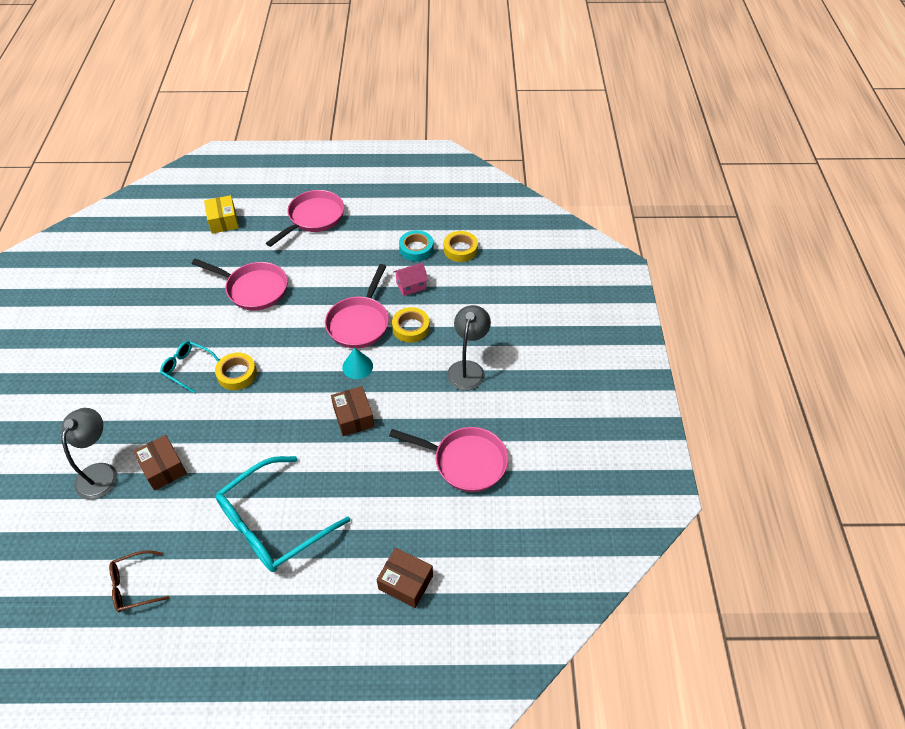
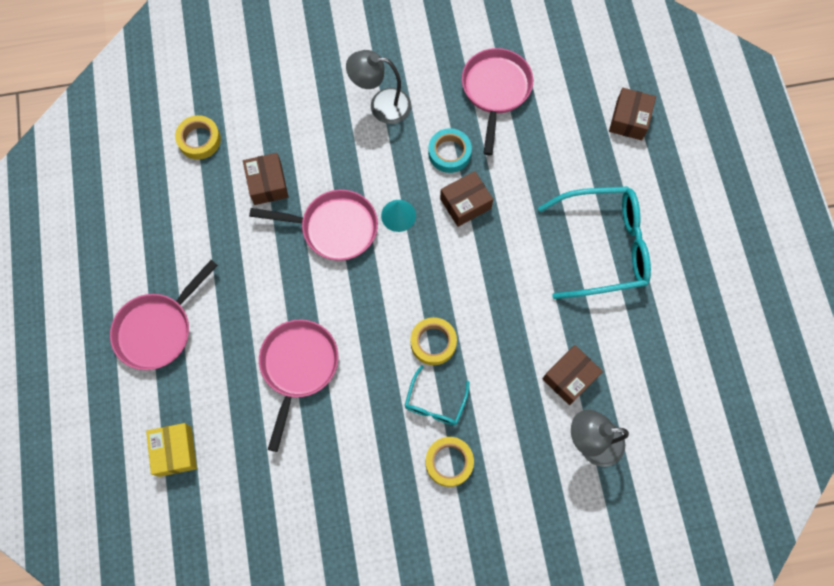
camera: 100 degrees left, 20 degrees up
(134, 585) = (698, 354): brown glasses -> none
(223, 221) = (175, 451): yellow box -> yellow box turned 75 degrees counterclockwise
(273, 524) = (603, 247): turquoise glasses -> turquoise glasses turned 45 degrees counterclockwise
(313, 218) = (158, 329): pink pan -> pink pan turned 75 degrees counterclockwise
(411, 286) = (267, 184): pink house -> brown box
(411, 328) = (333, 171): yellow tape -> yellow tape (449, 462)
(416, 249) = (203, 190): turquoise tape -> turquoise tape (449, 153)

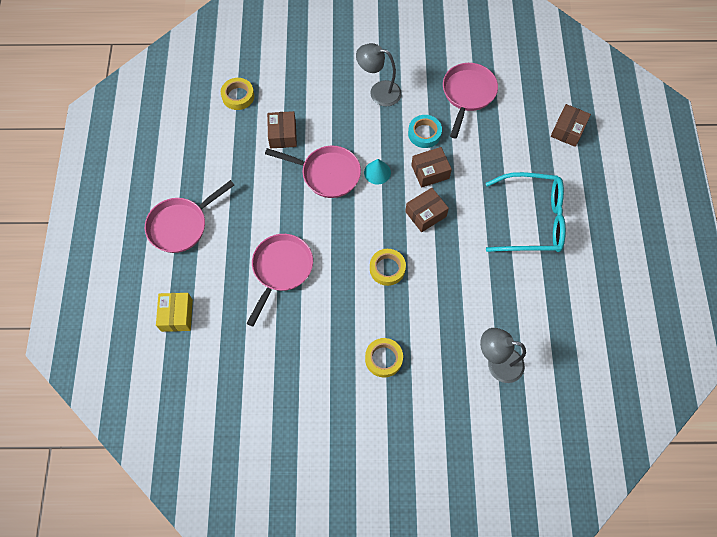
camera: 10 degrees right, 5 degrees down
(435, 402) = (380, 313): turquoise glasses -> none
(570, 377) = (489, 312): brown box -> brown box (425, 214)

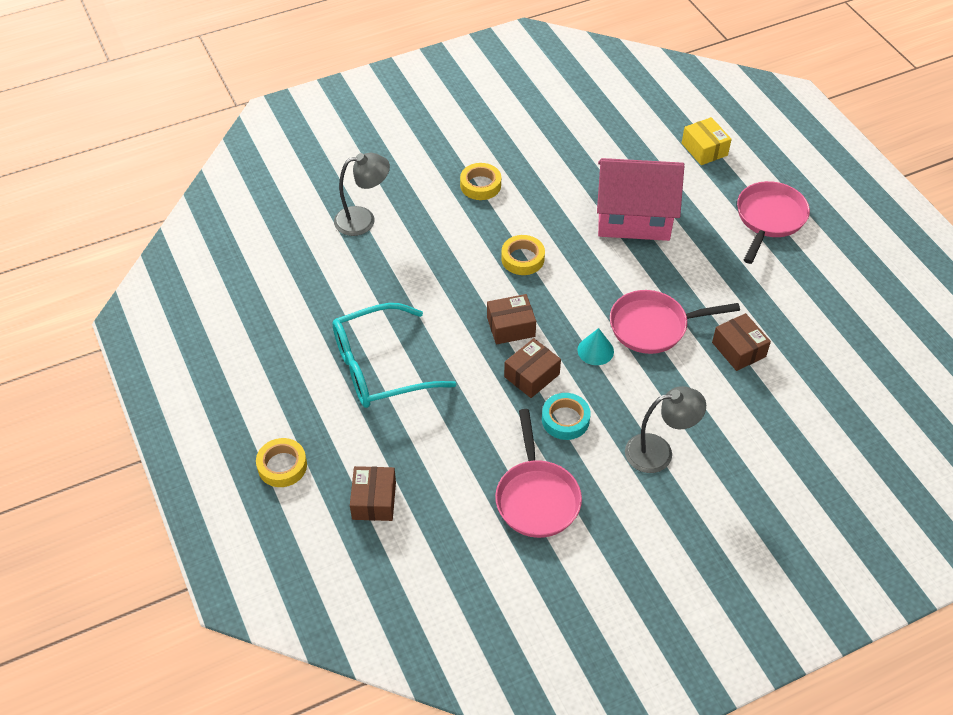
camera: 155 degrees right, 15 degrees down
(238, 96) = (831, 374): yellow tape -> yellow tape (282, 466)
(281, 269) = (634, 218): pink pan -> pink house
(425, 214) = (511, 327): brown box -> brown box turned 45 degrees clockwise

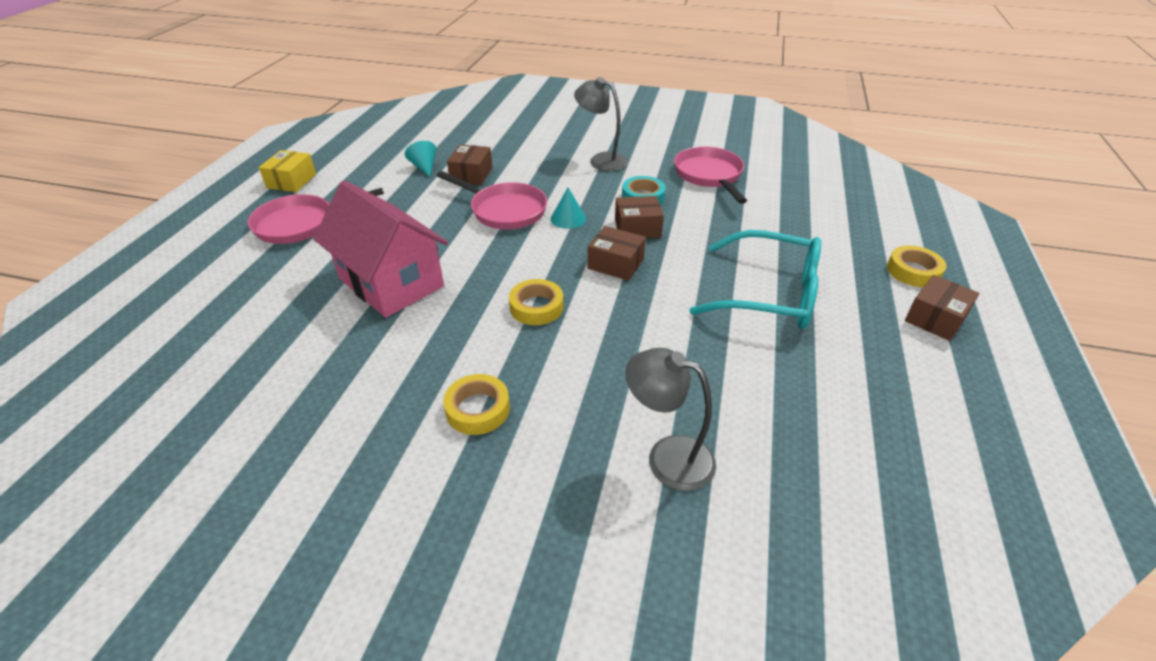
camera: 140 degrees left, 10 degrees down
(374, 500) = (837, 221): brown box -> brown box (935, 318)
(536, 497) = (709, 175): pink pan -> pink pan turned 45 degrees counterclockwise
(704, 149) = (223, 301): yellow box -> yellow box (291, 181)
(789, 331) = (424, 167): none -> turquoise cone

